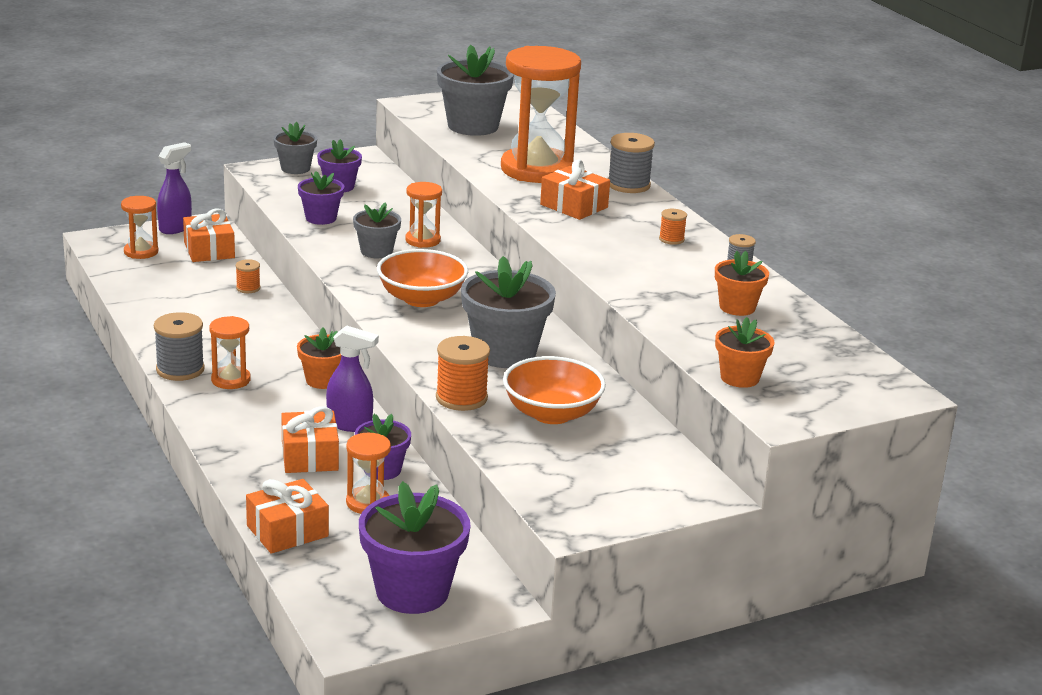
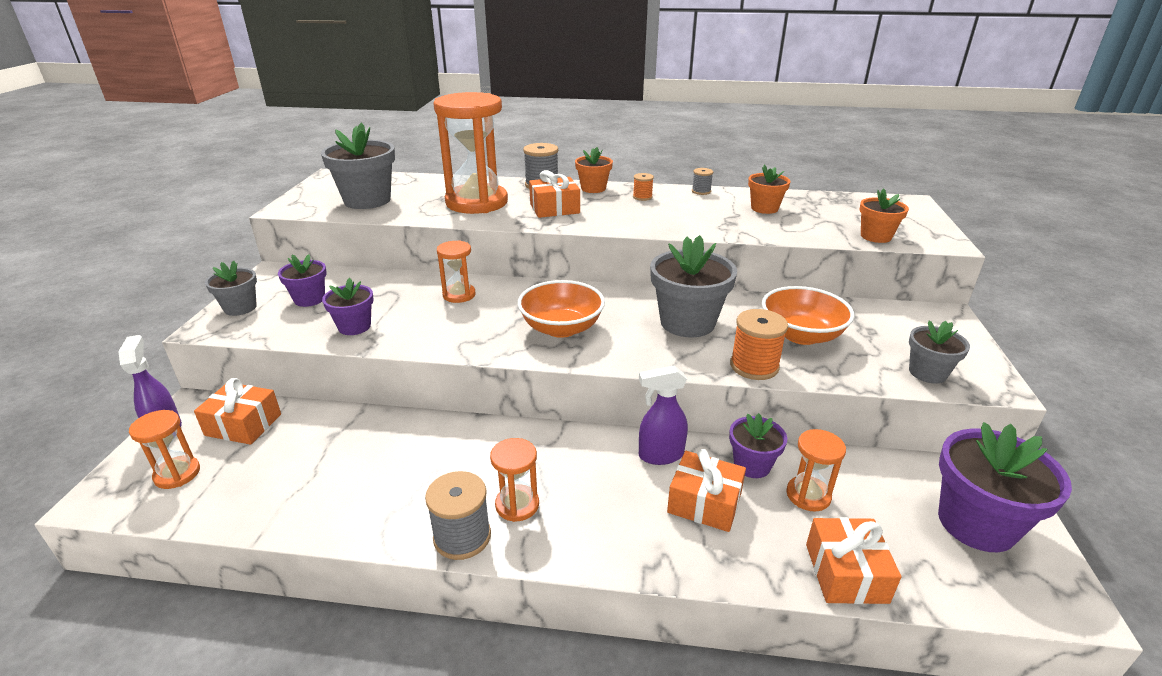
camera: 55 degrees left, 5 degrees up
(248, 288) = (349, 427): orange spool -> none
(323, 380) = (568, 443): orange flower pot -> orange flower pot (593, 188)
(350, 424) = (660, 455): purple spray bottle -> purple spray bottle turned 150 degrees counterclockwise
(376, 251) = (452, 321): grey flower pot -> grey flower pot (927, 373)

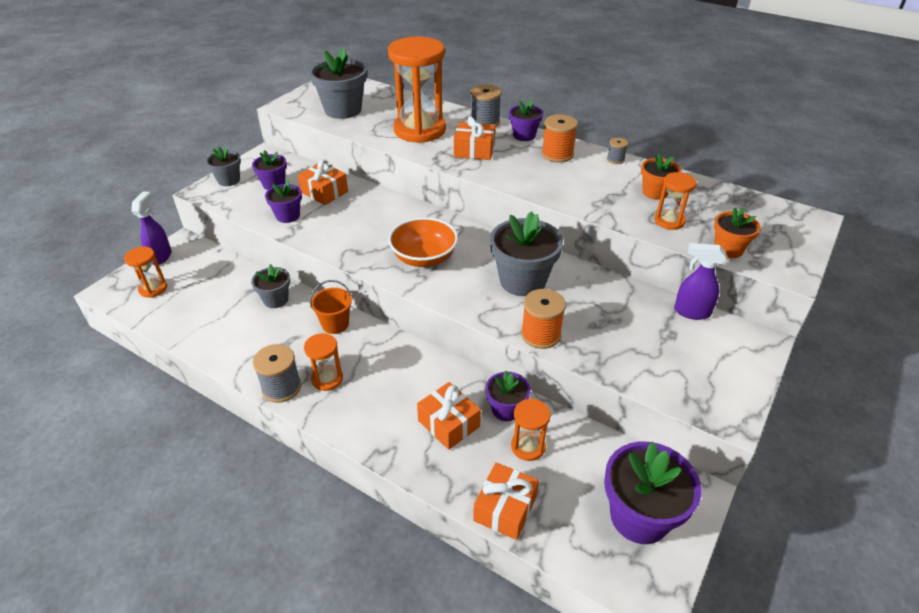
camera: 25 degrees right, 10 degrees up
(243, 424) = (203, 266): orange gift -> orange gift (324, 192)
(459, 295) = (373, 208): orange hourglass -> orange hourglass (669, 221)
(480, 439) = (335, 324): none -> orange bucket
(593, 188) = (524, 135): orange flower pot -> purple flower pot
(642, 197) = (557, 154): orange spool -> orange spool, size x1.81
(660, 455) = (446, 378): purple spray bottle -> purple spray bottle (691, 312)
(801, 335) = (605, 320): orange bowl -> none
(927, 373) = (681, 387): grey flower pot -> grey flower pot (276, 300)

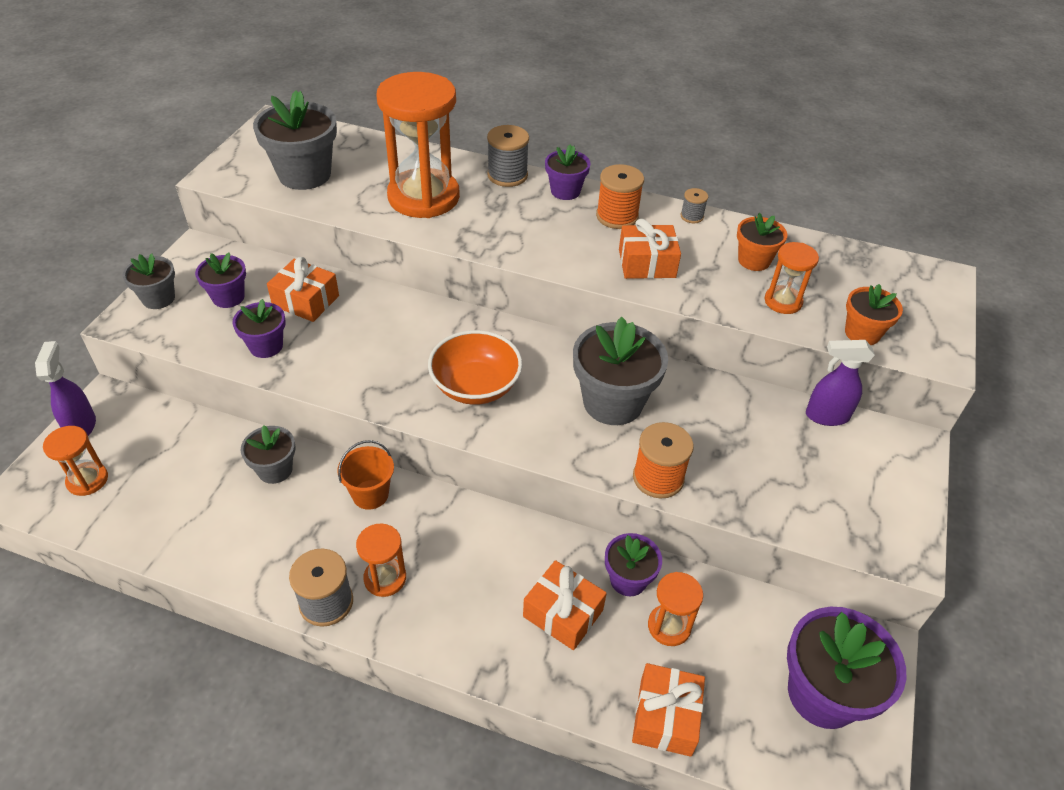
camera: 15 degrees left, 5 degrees up
(474, 150) = (507, 222): orange gift -> orange gift (647, 263)

